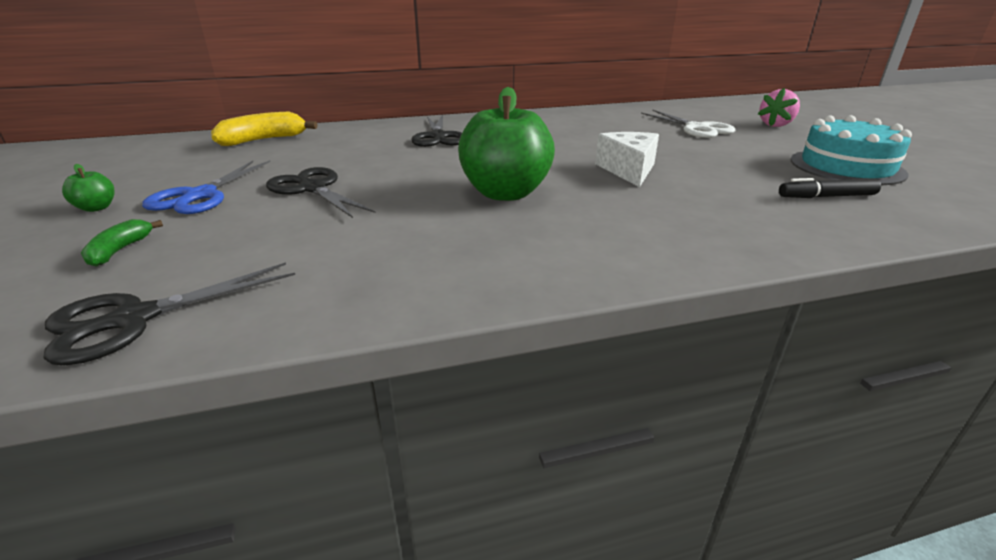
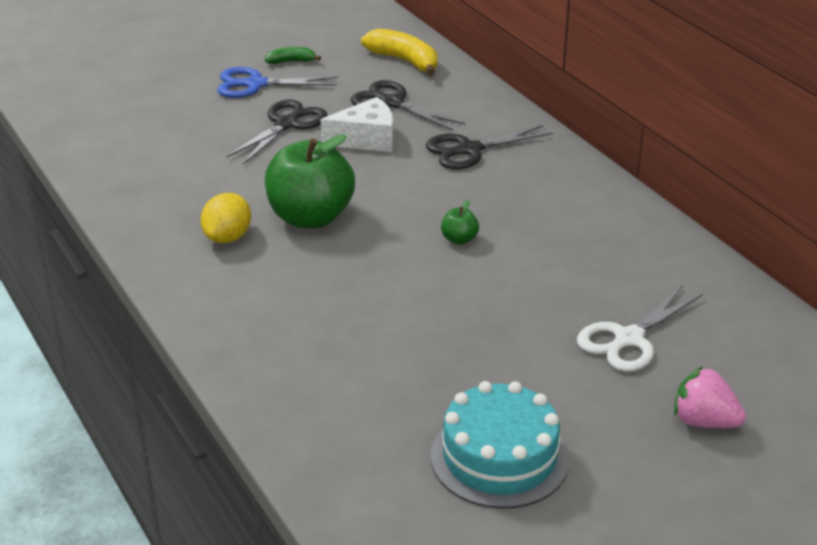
camera: 75 degrees right, 5 degrees up
(97, 208) = (221, 57): green apple -> green apple (459, 239)
(120, 250) = (160, 93): green banana -> green banana (291, 61)
(135, 319) = (85, 131): black scissors -> black scissors (392, 103)
(523, 232) = (228, 237): none -> yellow lemon
(628, 170) = (409, 284): white cheese -> white cheese (366, 139)
(827, 196) = (375, 419): black marker -> none

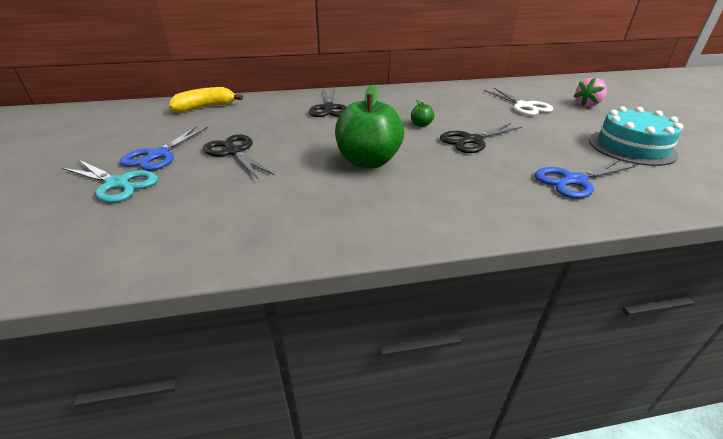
camera: 70 degrees left, 0 degrees up
(188, 88) = (117, 184): none -> turquoise scissors
(228, 237) = (375, 196): yellow lemon -> none
(291, 61) = (146, 138): green banana -> none
(339, 386) = (574, 181): none -> blue scissors
(366, 139) = (286, 131): white cheese -> none
(392, 103) = (251, 118): black scissors -> black scissors (472, 140)

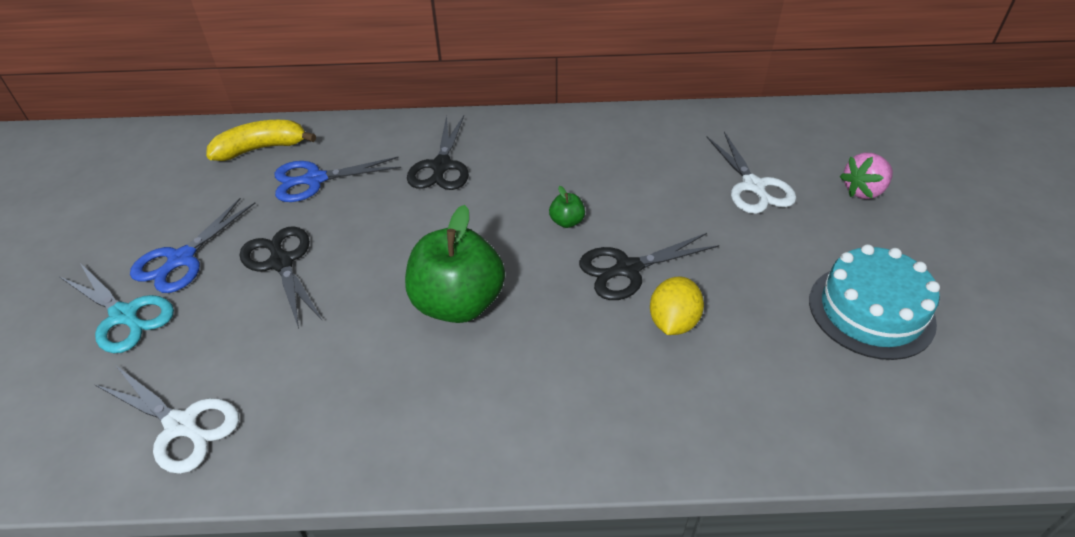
camera: 10 degrees right, 10 degrees up
(176, 237) = (181, 425): none -> white scissors
(515, 160) = (673, 322): none -> yellow lemon
(574, 181) = (736, 379): blue scissors -> blue scissors (315, 180)

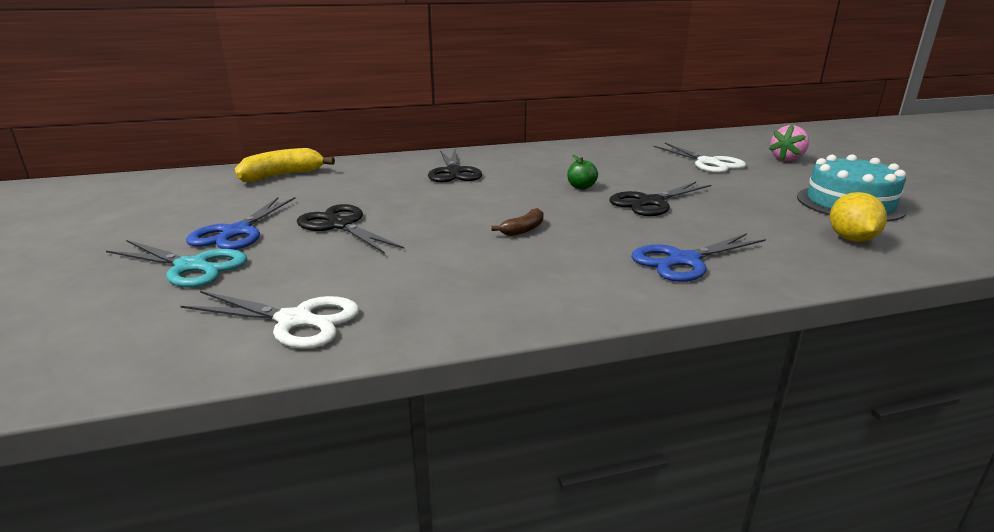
camera: 15 degrees left, 20 degrees down
(315, 180) = (344, 185): blue scissors -> blue scissors (684, 261)
(458, 303) = (523, 230): green apple -> brown banana
(673, 322) = (711, 221): yellow lemon -> yellow lemon (851, 239)

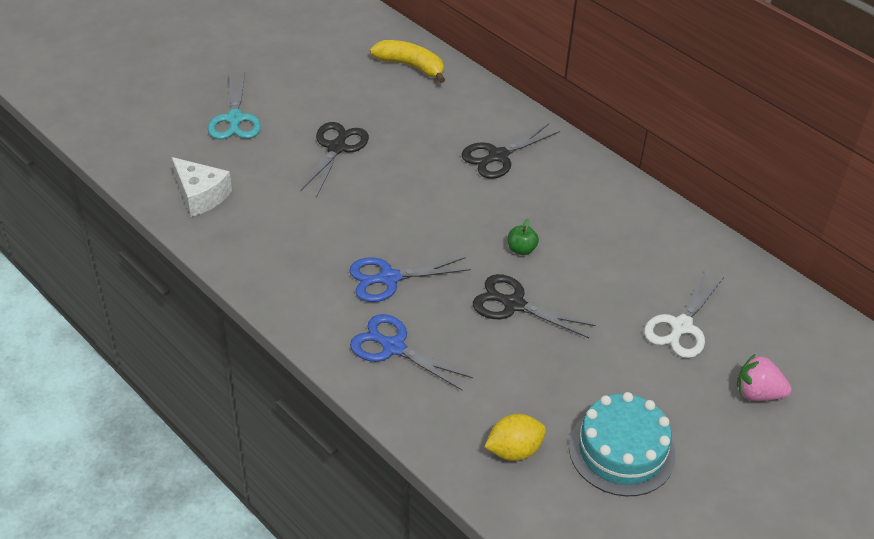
camera: 60 degrees right, 20 degrees up
(237, 232) = (292, 107): blue scissors -> blue scissors (389, 278)
(295, 320) = (200, 195): white scissors -> white cheese
(523, 230) = (394, 244): brown banana -> none

